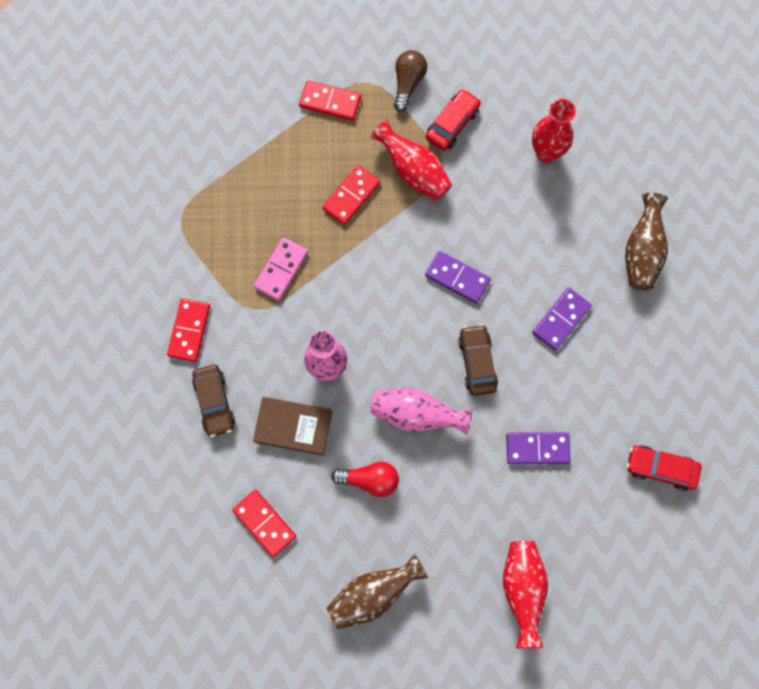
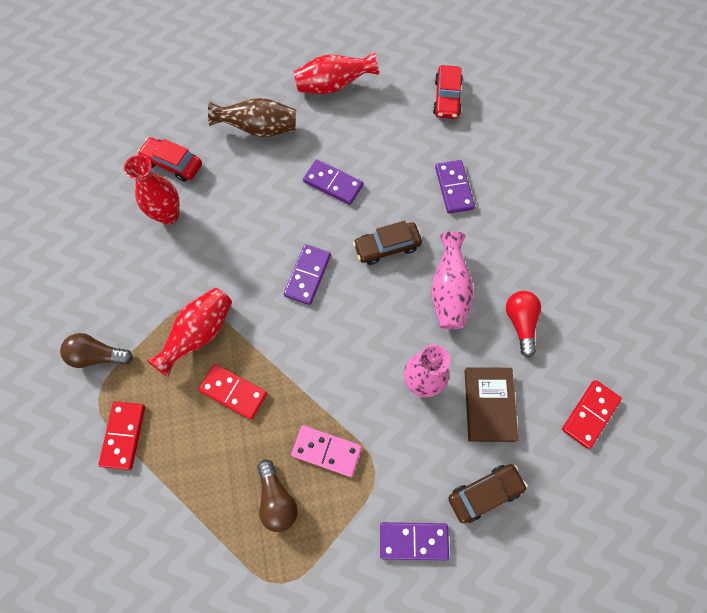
camera: 100 degrees left, 5 degrees down
(189, 331) = (413, 541): red domino -> purple domino
(248, 222) = (277, 499): none -> brown light bulb
(373, 594) = (620, 302): brown vase -> none
(452, 124) = (143, 304): red car -> red car (173, 163)
(522, 590) = (576, 184): red vase -> red vase (333, 85)

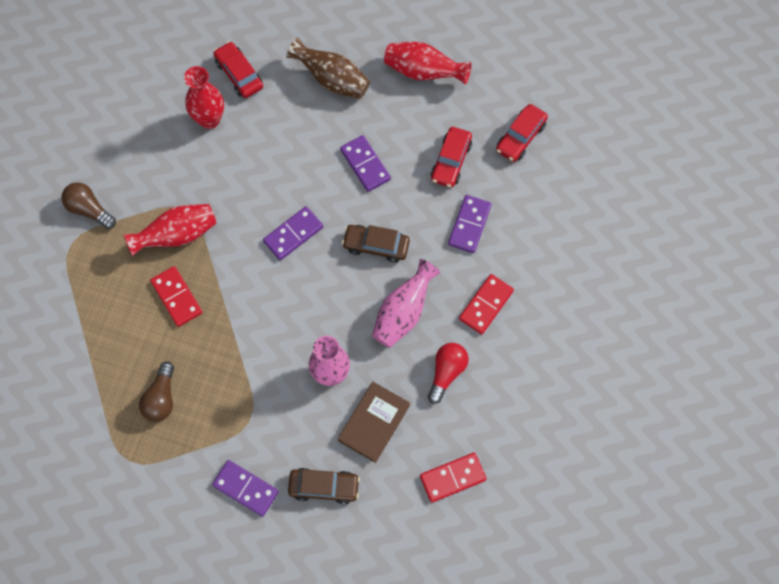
camera: 30 degrees right, 0 degrees up
(123, 435) = (75, 284): red domino -> red domino (486, 305)
(326, 451) = (221, 384): pink domino -> none
(403, 144) = (451, 161): none -> red car

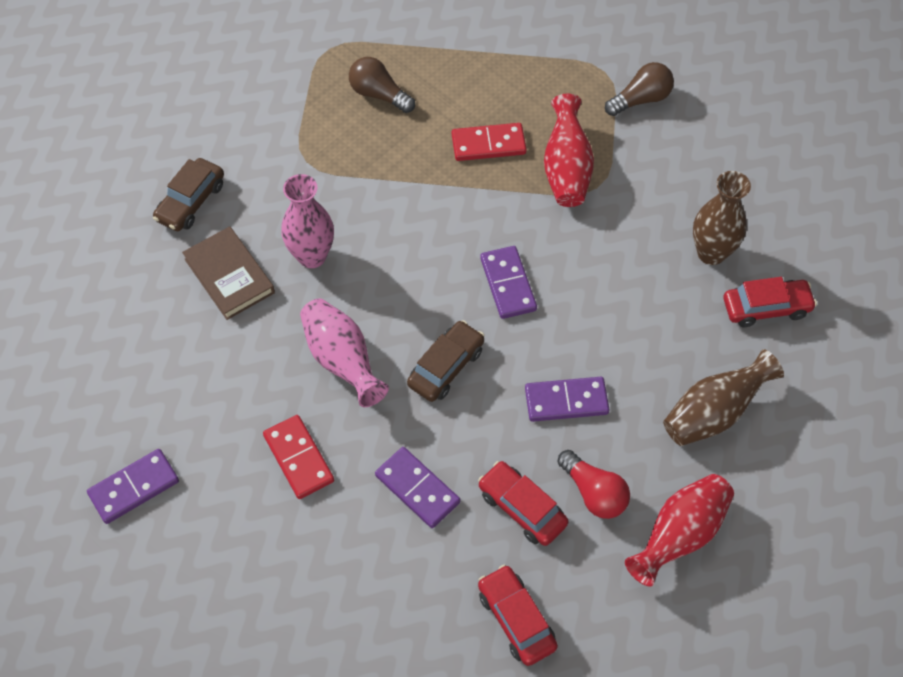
camera: 115 degrees right, 10 degrees down
(209, 119) = (711, 253): red vase -> brown vase
(245, 488) = (236, 133): purple domino -> purple domino (134, 487)
(446, 372) = (241, 375): red light bulb -> red light bulb (594, 493)
(452, 478) = (117, 328): red domino -> none

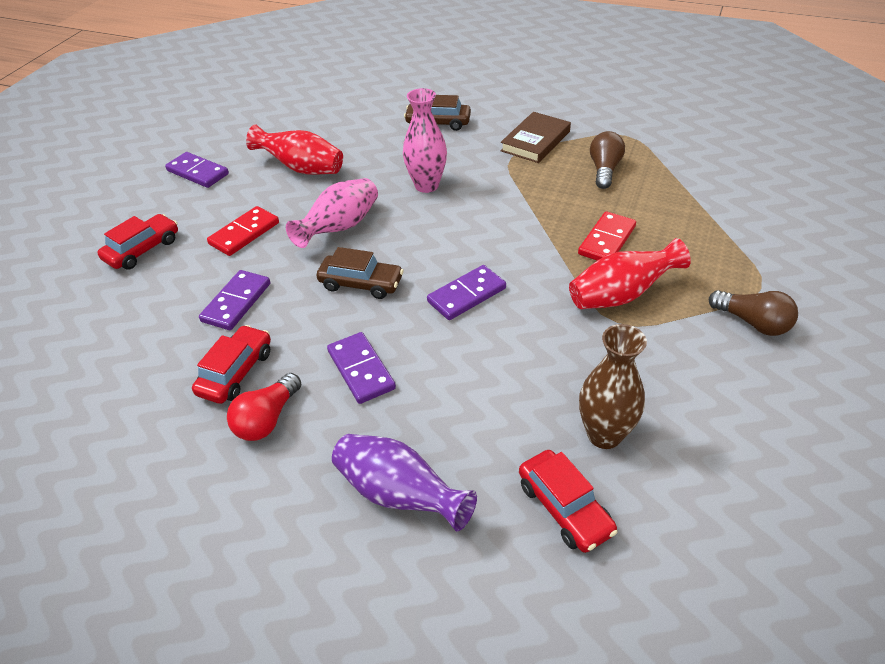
camera: 70 degrees right, 15 degrees down
(229, 276) = (386, 156): brown book -> brown book (535, 141)
(488, 144) = (606, 240): red domino -> red domino turned 60 degrees clockwise
(516, 619) = (122, 401): red car -> red car (143, 250)
(679, 535) = (237, 504): red vase -> red vase (302, 168)
(714, 413) = (399, 494): brown vase -> purple vase

